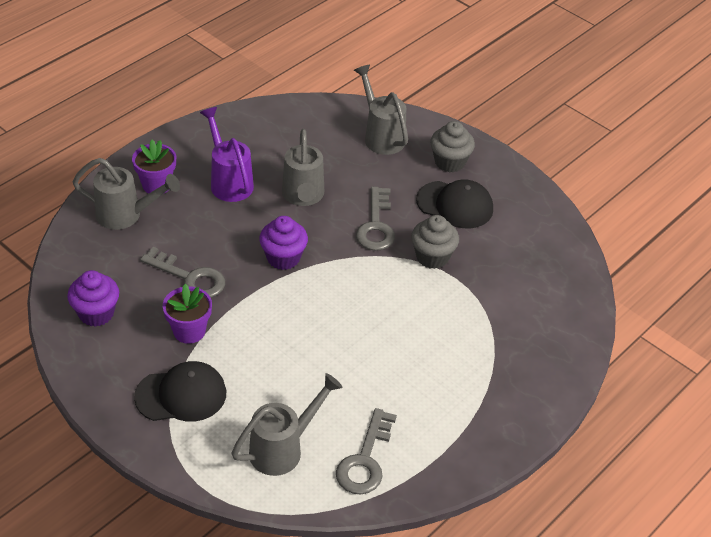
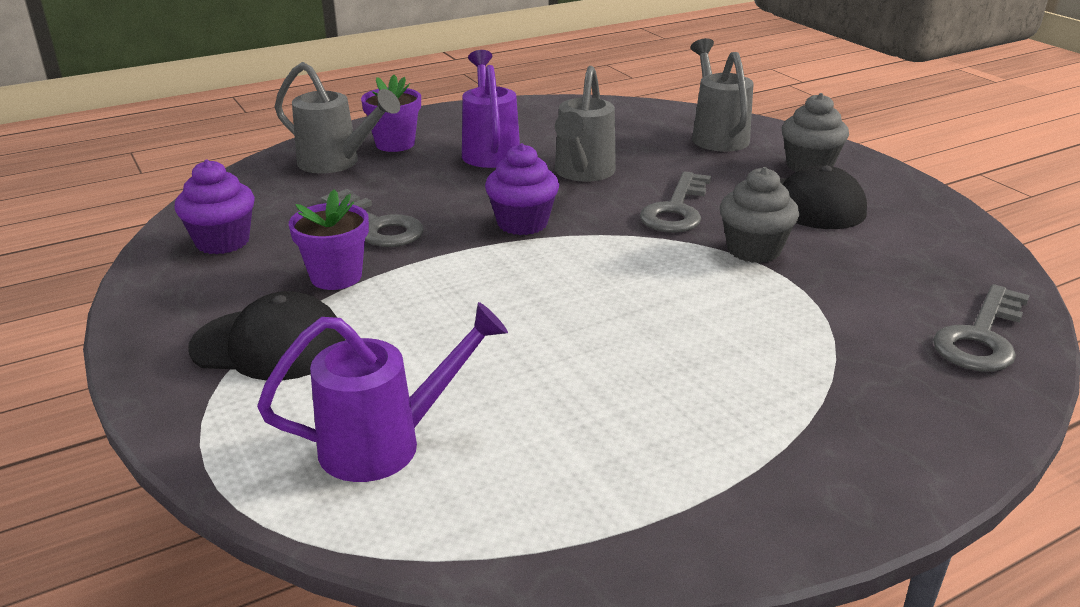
camera: 20 degrees right, 15 degrees down
(283, 448) = (387, 443): grey watering can -> purple watering can
(365, 460) = (528, 490): grey key -> grey key (981, 337)

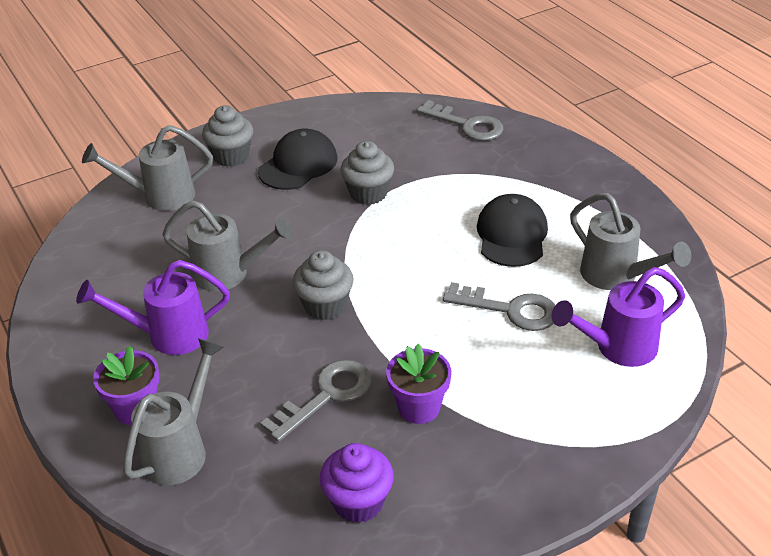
camera: 90 degrees left, 10 degrees up
(269, 345) = (522, 428): black cap -> black cap (511, 235)
(387, 443) = (616, 348): purple watering can -> purple watering can turned 90 degrees counterclockwise
(522, 223) = (325, 306): purple cupcake -> grey cupcake
(561, 466) = (617, 277): none -> grey watering can
(676, 210) = (304, 225): grey key -> grey key (510, 310)

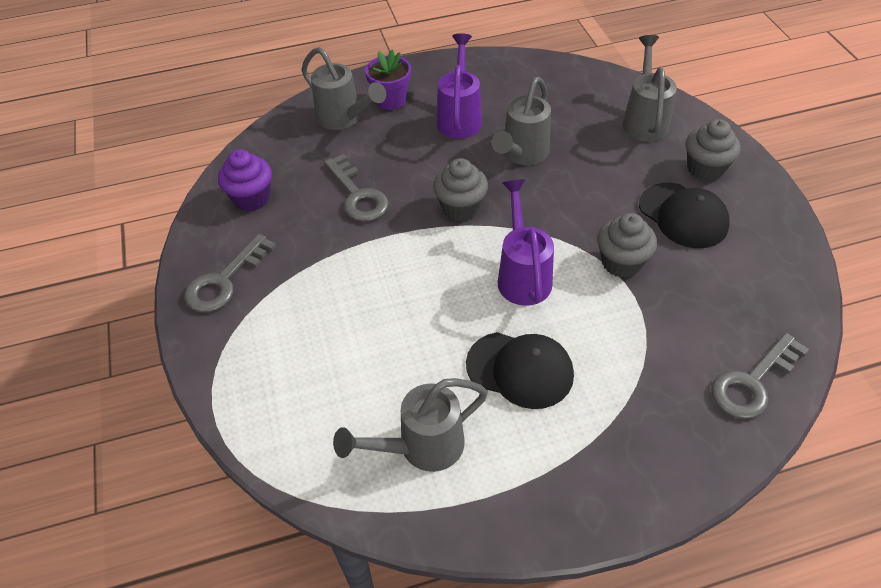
camera: 105 degrees right, 10 degrees up
(419, 407) = (319, 246): purple flower pot -> none
(510, 310) = (406, 337): grey key -> grey key (224, 281)
(616, 348) = (320, 408): purple watering can -> purple watering can (522, 275)

